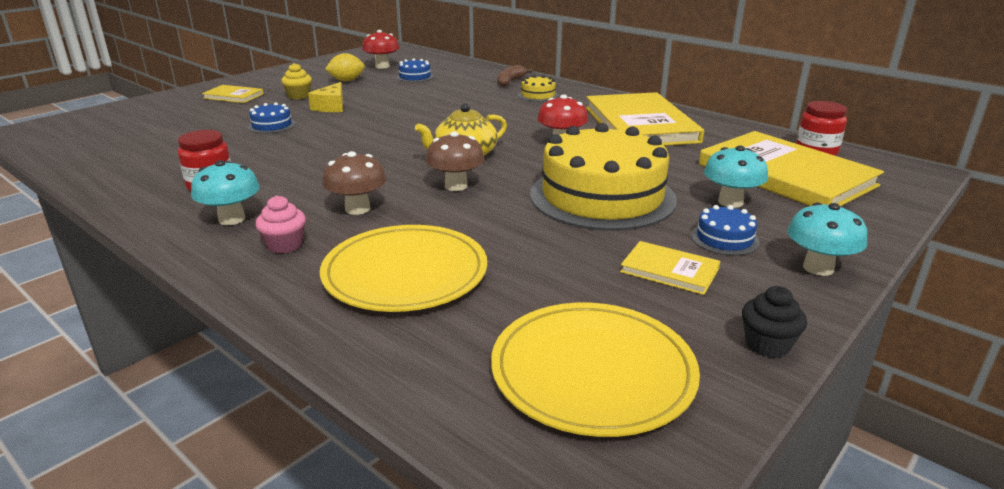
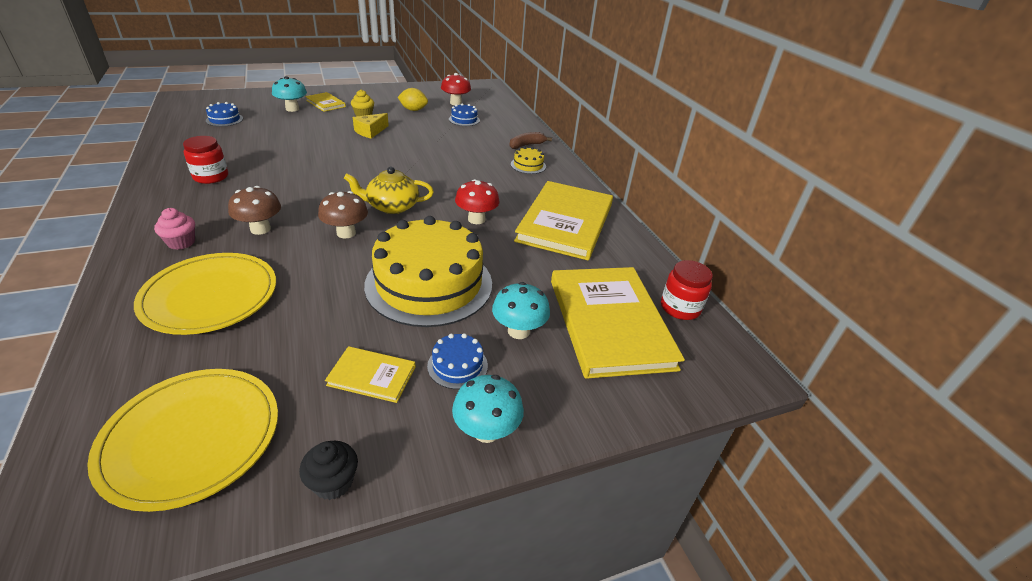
camera: 25 degrees right, 10 degrees up
(232, 219) = (184, 209): turquoise mushroom -> turquoise mushroom (292, 109)
(271, 125) = (312, 137): blue cake -> blue cake (224, 119)
(669, 270) = (372, 376): yellow book -> yellow book turned 45 degrees counterclockwise

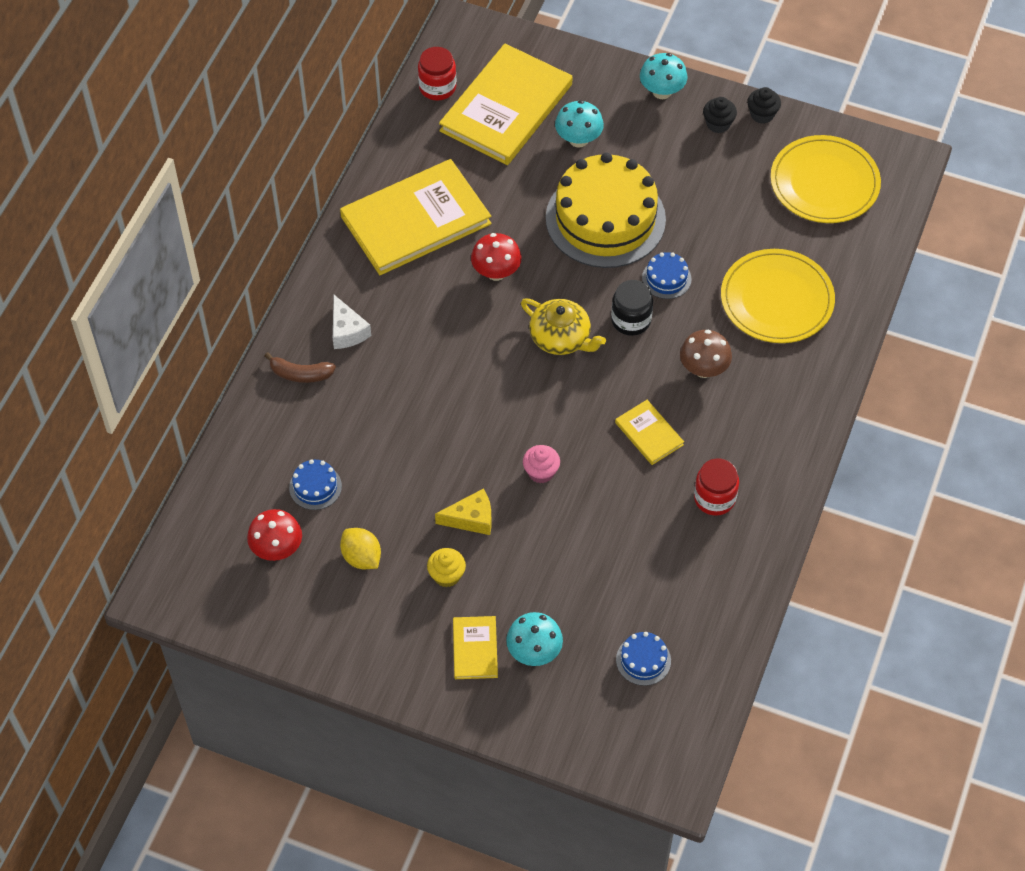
camera: 135 degrees left, 20 degrees up
(181, 242) = (778, 385): pink cupcake -> pink cupcake (541, 472)
(346, 233) = (631, 320): brown mushroom -> black jar
(372, 376) = (702, 164): yellow book -> yellow book (649, 434)
(386, 432) = (718, 124): none -> black cupcake
(457, 365) = (643, 139): blue cake -> blue cake (666, 278)
(528, 165) = (347, 331): yellow cake -> white cheese

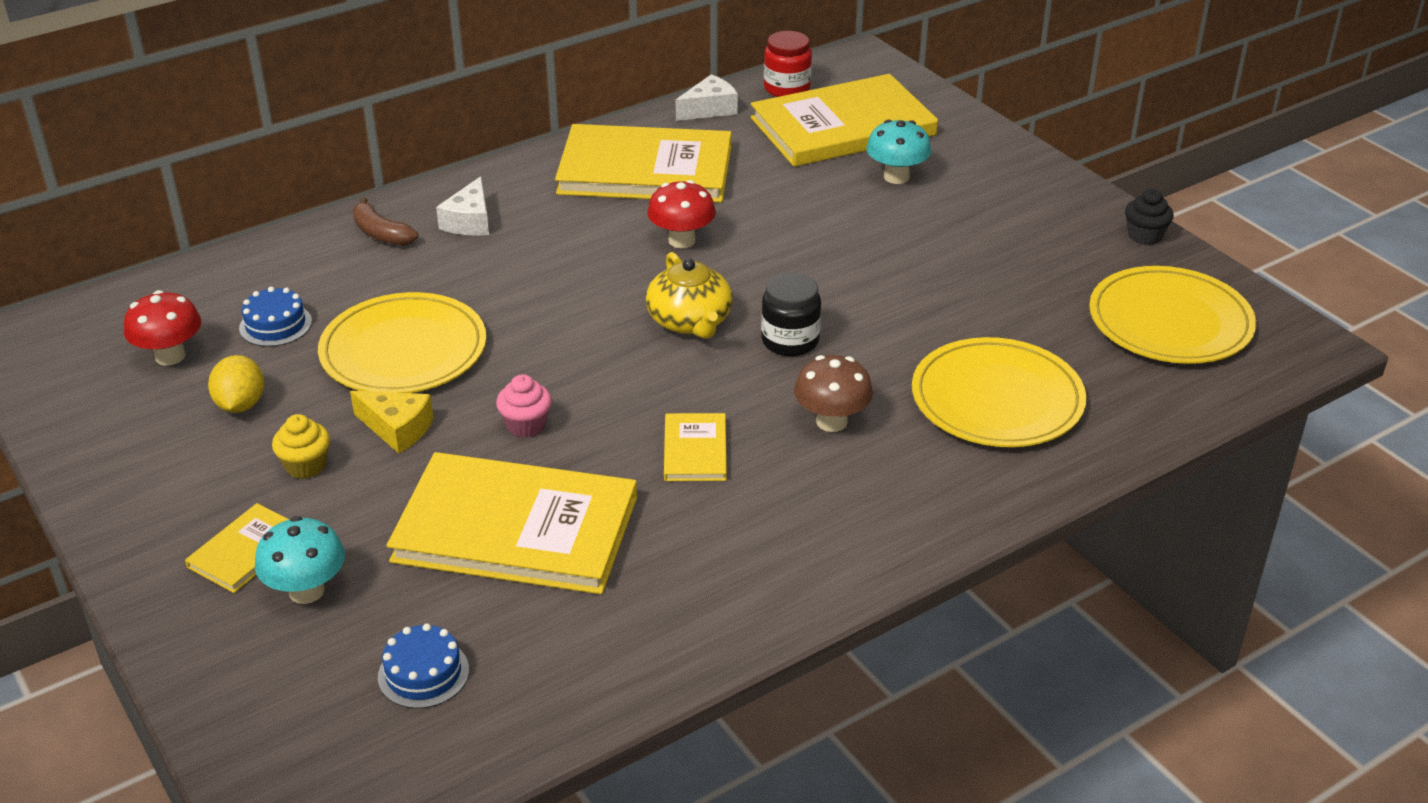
camera: 35 degrees right, 20 degrees down
(404, 137) = (709, 109): none -> white cheese
(414, 459) = (403, 350): none -> yellow plate
(604, 545) = (516, 529): none -> yellow book
(605, 218) = (856, 247): yellow cake -> none
(662, 92) = (1037, 176): turquoise mushroom -> none
(666, 278) = (874, 323): blue cake -> none
(714, 498) = (707, 552): red jar -> none
(718, 124) = (1079, 224): black cupcake -> none

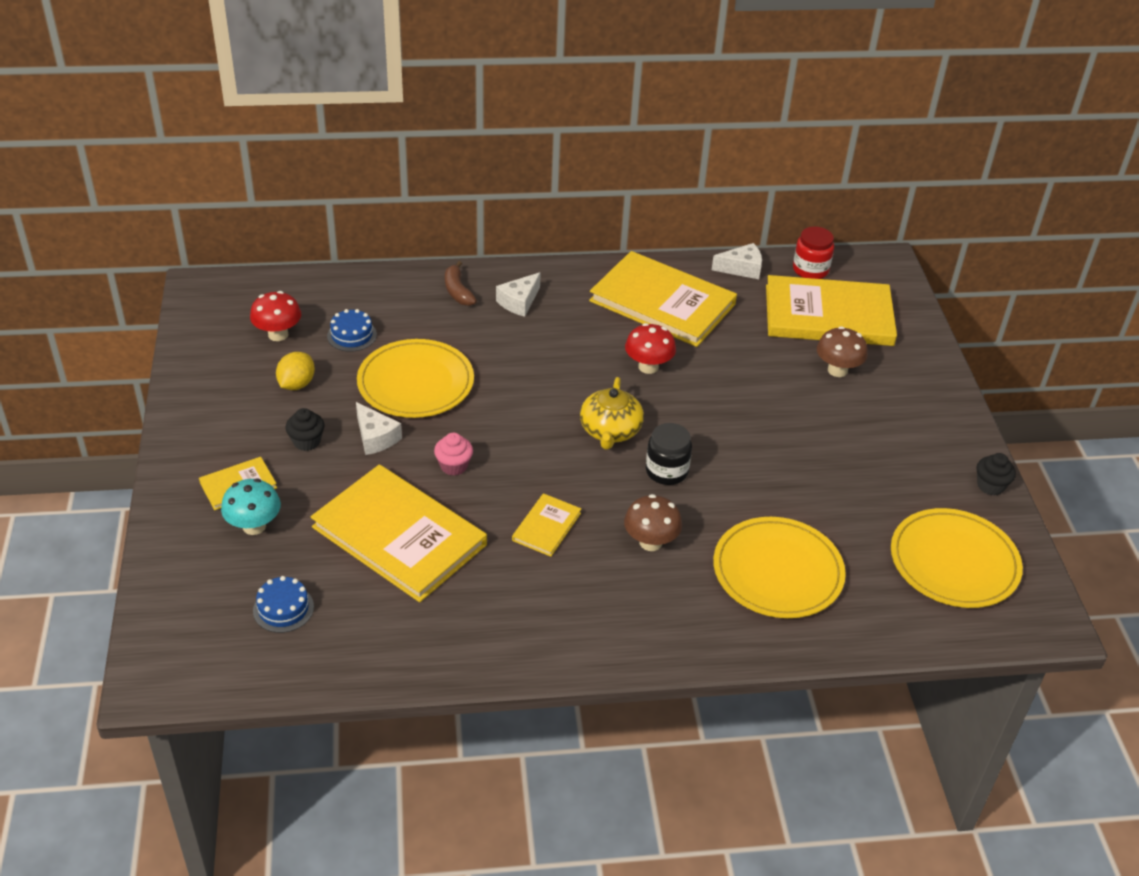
camera: 25 degrees right, 5 degrees up
(305, 466) = (306, 441): yellow cupcake -> black cupcake
(397, 429) = (375, 437): yellow cheese -> white cheese
(896, 177) = (837, 370): turquoise mushroom -> brown mushroom

